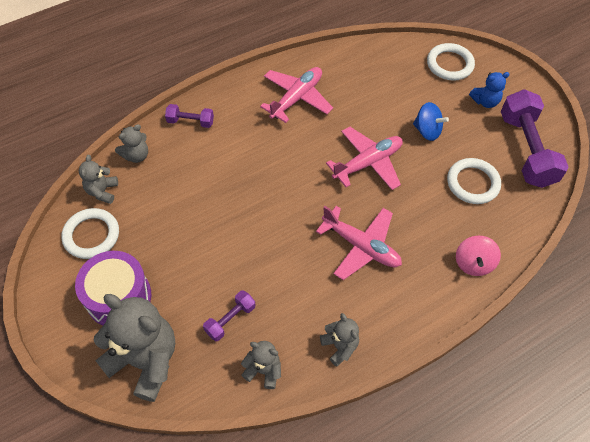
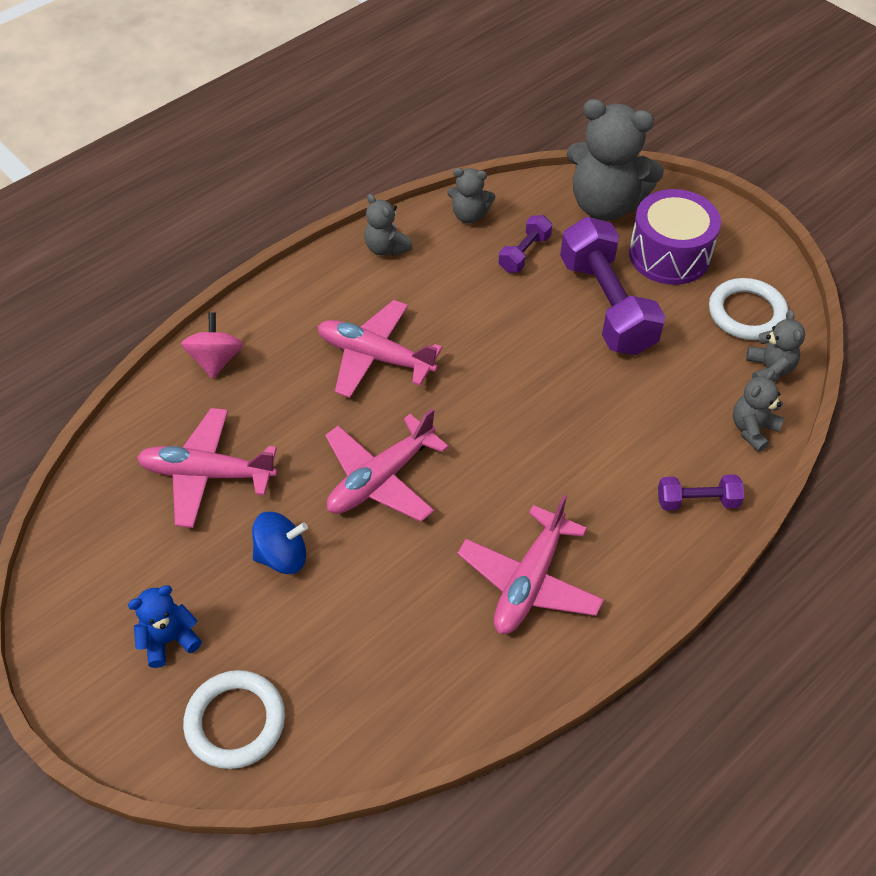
camera: 170 degrees right, 5 degrees down
(427, 131) = (282, 556): blue spinning top -> blue spinning top turned 150 degrees clockwise
(472, 183) = (207, 474): white ring -> pink plane
(526, 150) = (107, 549): purple dumbbell -> purple dumbbell (606, 305)

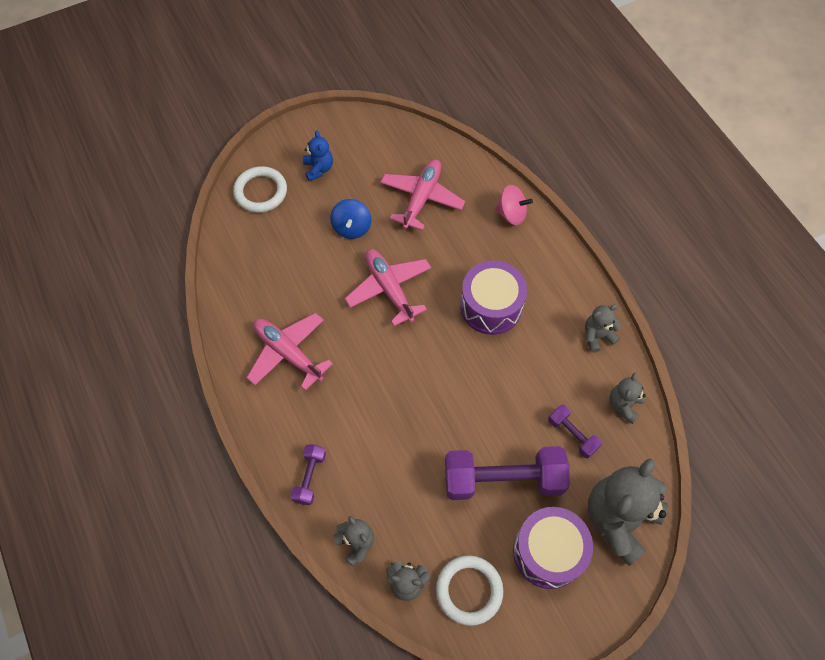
camera: 105 degrees right, 10 degrees up
(375, 357) = (491, 306): pink plane -> purple drum

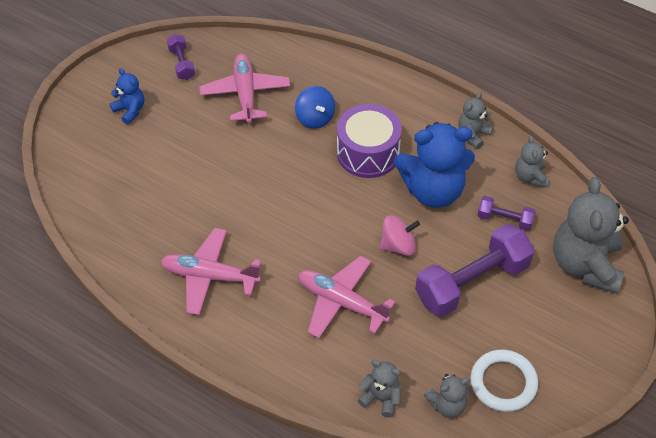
camera: 30 degrees left, 10 degrees down
(261, 192) = (86, 154): white ring -> none
(310, 477) = (302, 367): purple dumbbell -> purple dumbbell (181, 64)
(352, 227) = (197, 145): blue spinning top -> blue spinning top (315, 118)
(389, 289) = (267, 180): pink plane -> pink plane (342, 302)
(511, 214) = (335, 72): pink spinning top -> pink spinning top (398, 245)
(525, 372) = (433, 190): none -> blue teddy bear
(548, 552) = (547, 318): purple drum -> none

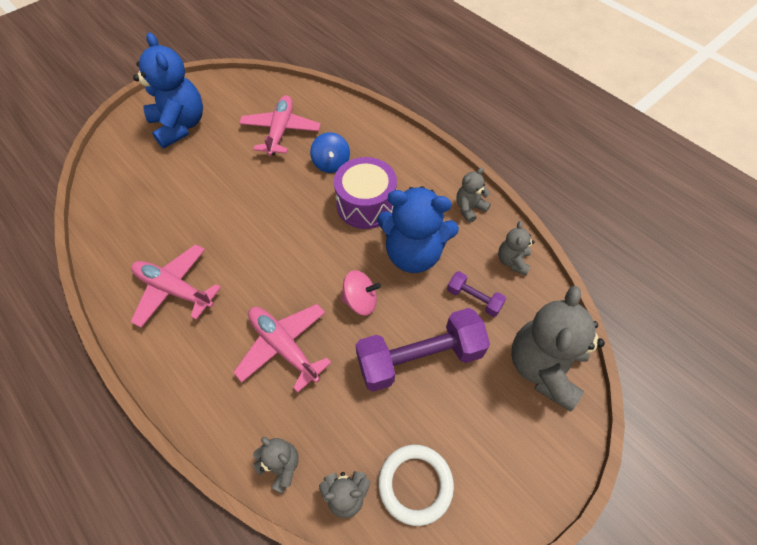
camera: 15 degrees right, 5 degrees up
(130, 110) = (180, 126): blue teddy bear -> blue teddy bear, size x2.03
(181, 64) = (240, 96): purple dumbbell -> none

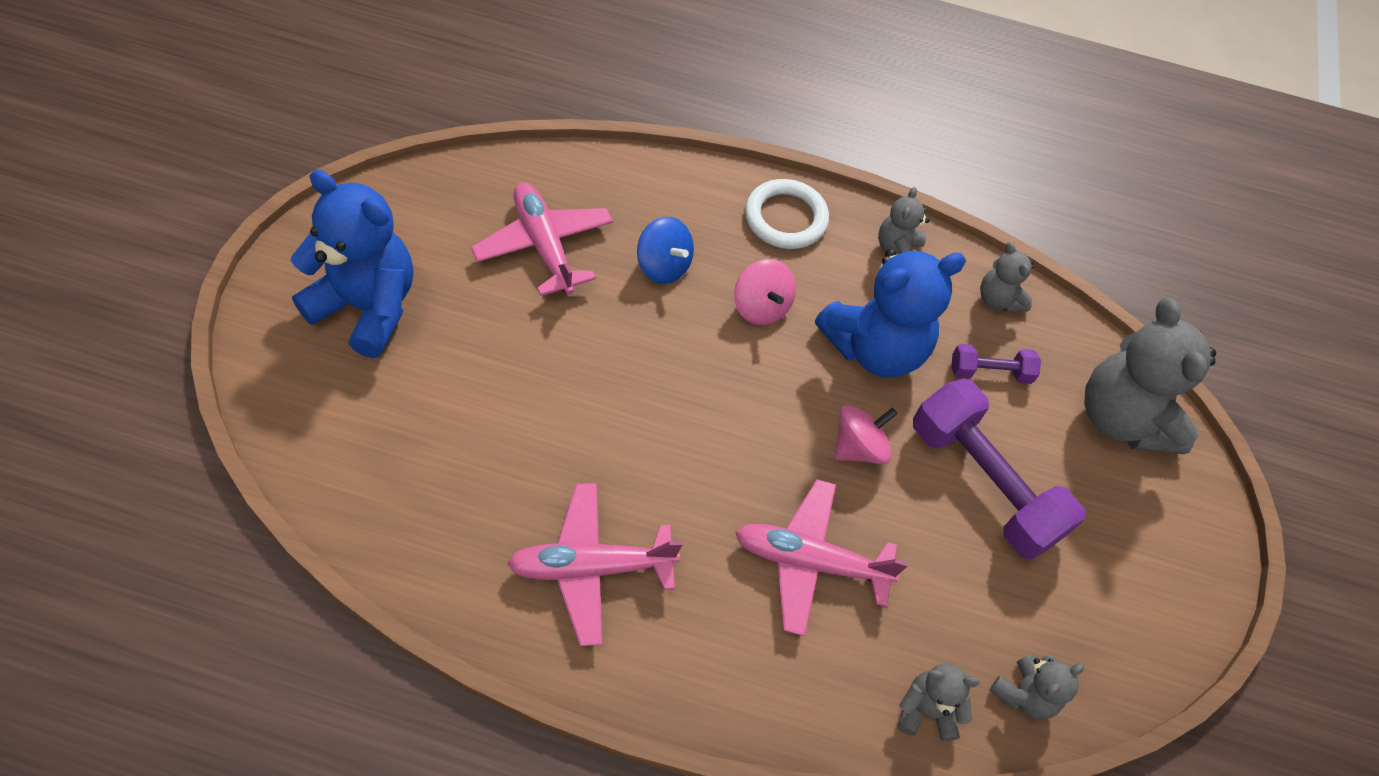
camera: 40 degrees left, 0 degrees up
(366, 204) = (761, 307): purple drum -> pink spinning top
(415, 484) = (1087, 634): white ring -> white ring (785, 218)
(419, 358) = (983, 482): purple dumbbell -> purple dumbbell turned 75 degrees counterclockwise

